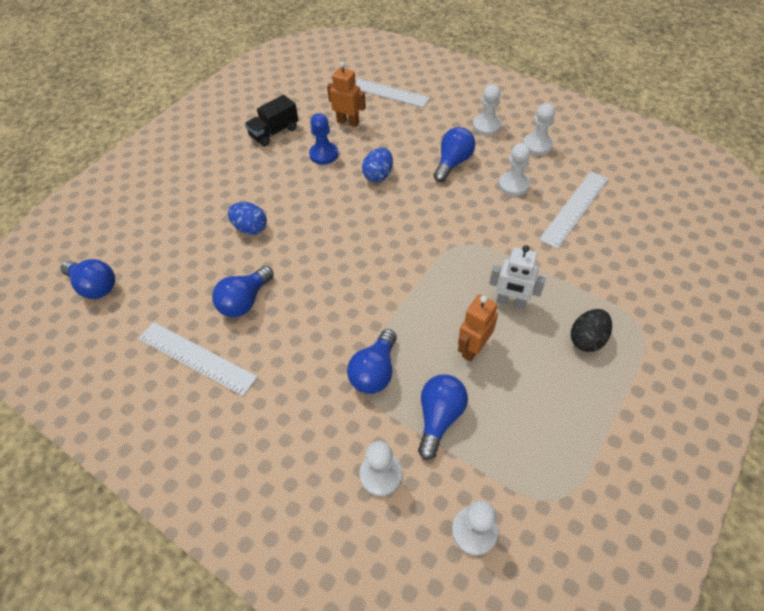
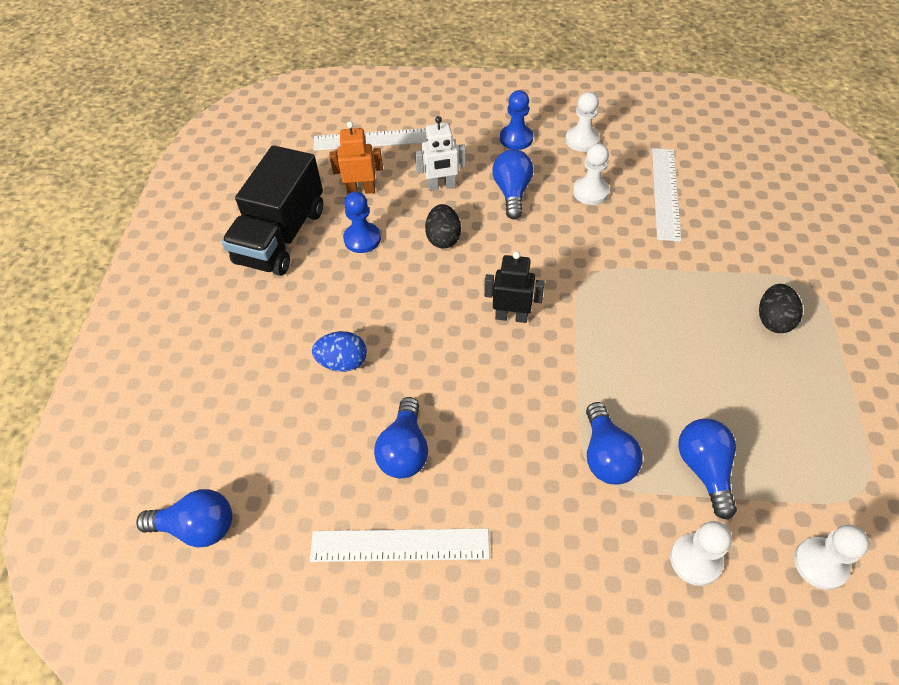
camera: 30 degrees left, 0 degrees up
(274, 132) = (281, 236): black truck -> black truck, size x1.77
(378, 175) = (443, 238): blue egg -> black egg
(384, 247) = (511, 316): none -> black robot
(473, 348) = (681, 381): orange robot -> none
(486, 126) = (516, 138): white pawn -> blue pawn
(511, 302) = (679, 315): white robot -> white robot (441, 186)

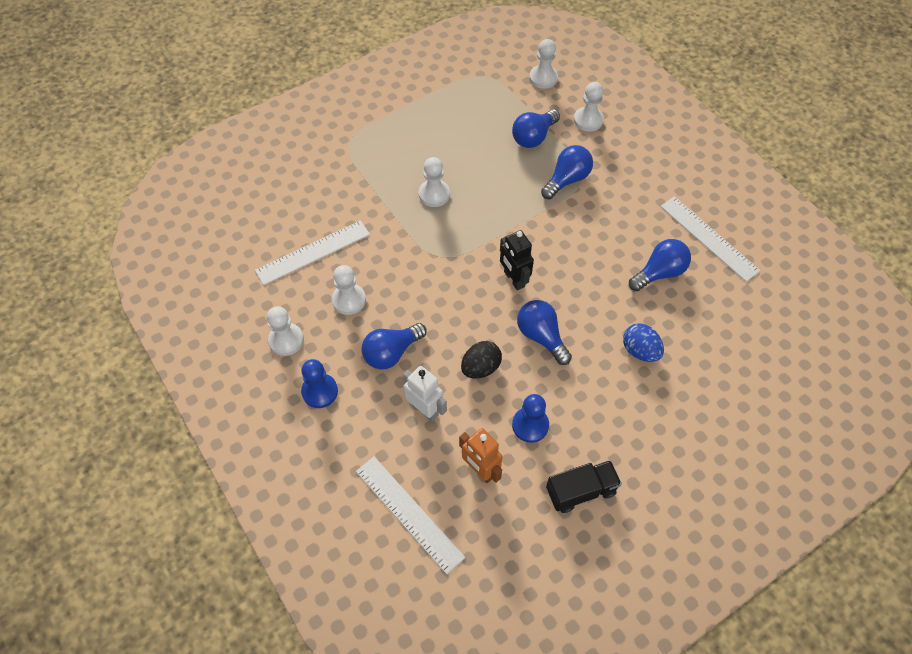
camera: 130 degrees left, 5 degrees up
(197, 527) = (806, 340): blue light bulb -> blue light bulb (541, 336)
(281, 236) = (581, 491): black truck -> black truck, size x0.56
(675, 316) = (434, 194): none -> white pawn
(773, 320) = (395, 147): black egg -> none

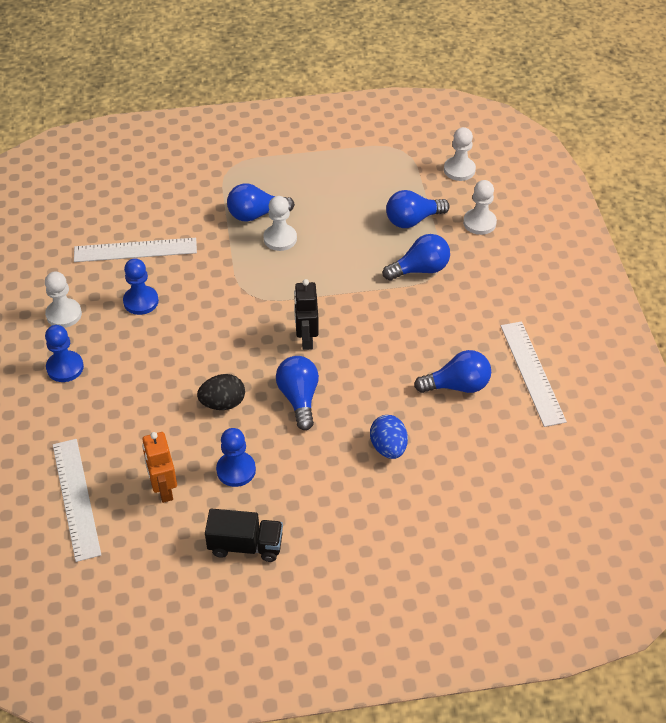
camera: 25 degrees right, 10 degrees down
(349, 300) = (141, 301): white pawn -> blue pawn
(391, 353) = (149, 360): blue light bulb -> blue light bulb (256, 214)
(425, 409) = (148, 419): white robot -> none

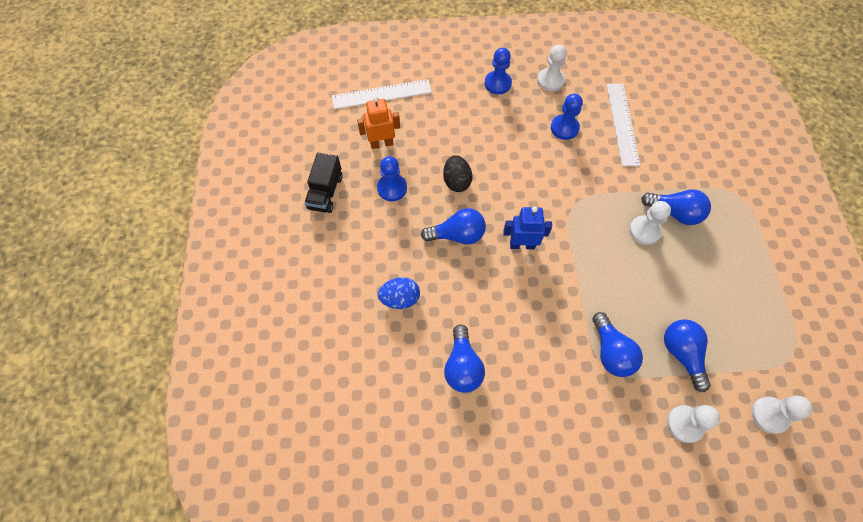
camera: 95 degrees right, 15 degrees up
(256, 214) = (675, 213): blue light bulb -> blue light bulb turned 120 degrees clockwise
(306, 339) = (522, 245): black robot -> blue robot
(532, 372) = (474, 442): white ruler -> none

